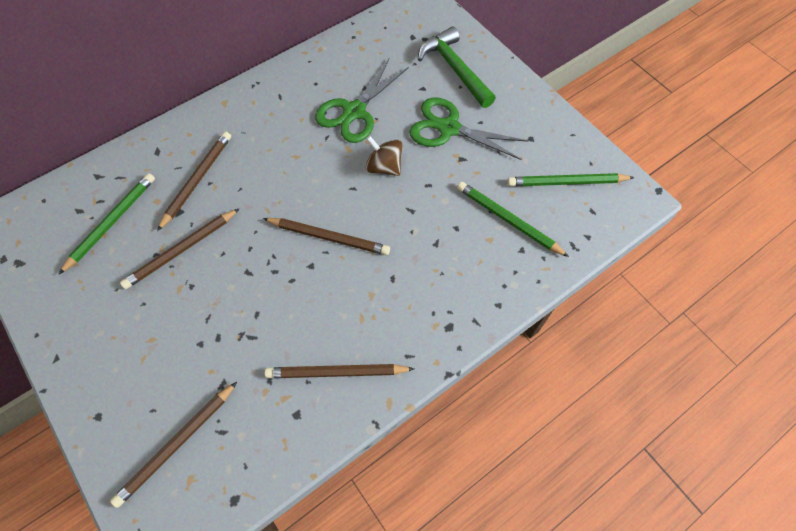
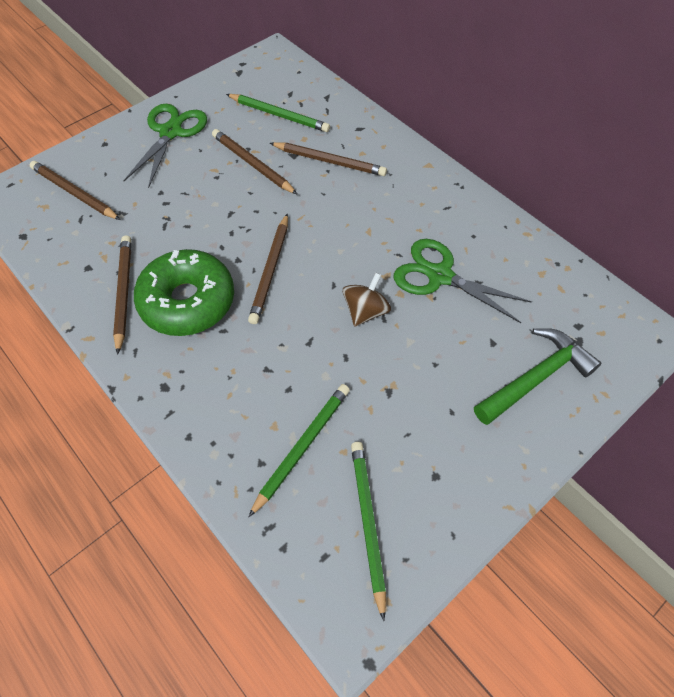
camera: 85 degrees right, 5 degrees down
(355, 310) = (187, 301): none -> green donut
(448, 128) = (433, 374): green scissors -> green scissors (171, 132)

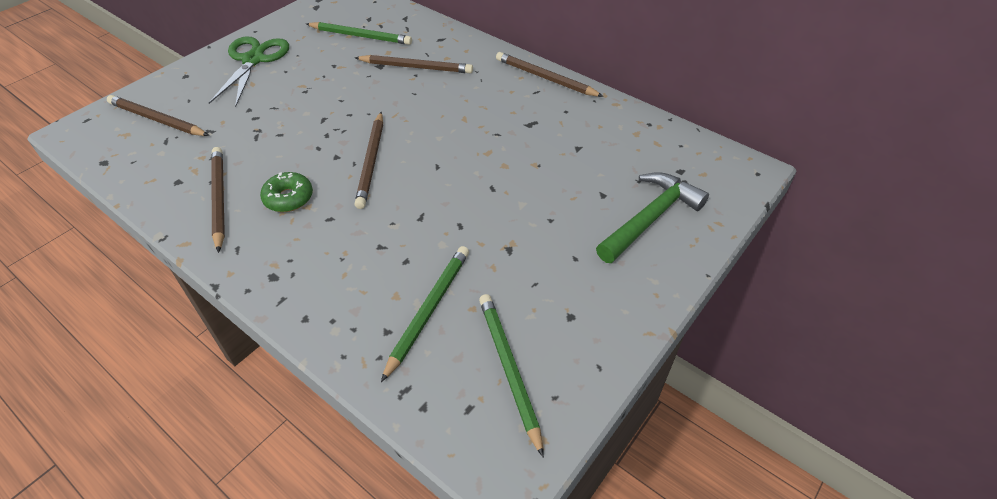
camera: 10 degrees left, 10 degrees down
(187, 301) = (288, 198): green donut -> green donut, size x0.50
(253, 164) = (340, 77): brown pencil -> brown pencil (545, 78)
(365, 311) = (473, 184): brown spinning top -> none
(439, 276) = (540, 146): green scissors -> none

